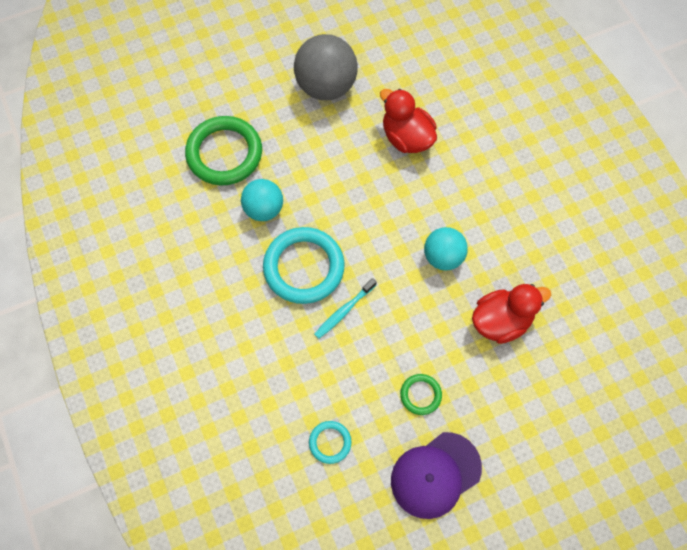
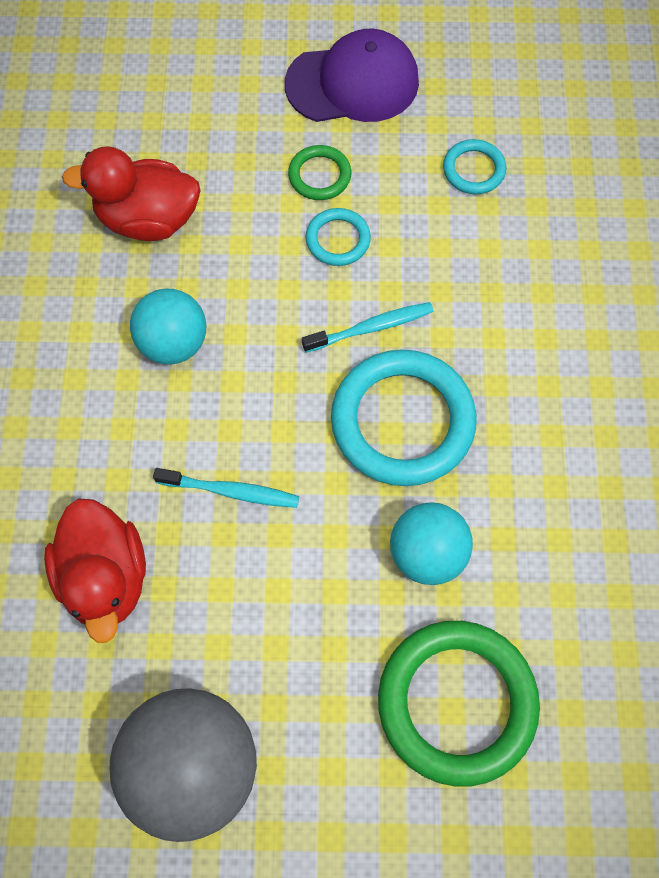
camera: 155 degrees left, 0 degrees up
(371, 197) = (231, 491): none -> turquoise toothbrush
(388, 356) = (338, 239): none -> turquoise ring

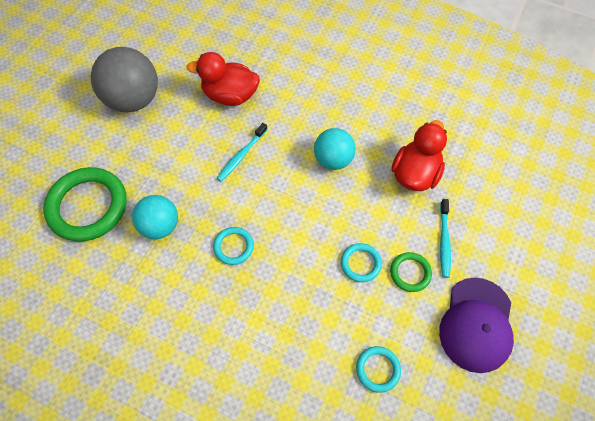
camera: 115 degrees right, 5 degrees down
(371, 328) = (296, 256): turquoise toothbrush -> turquoise toothbrush (444, 241)
(402, 421) = (233, 247): turquoise ring -> turquoise ring, size x0.48

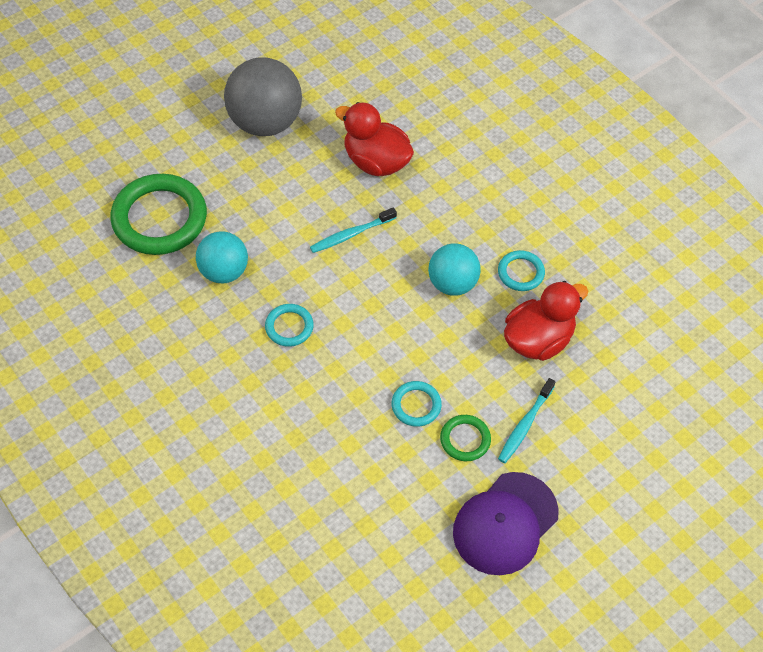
camera: 25 degrees right, 5 degrees down
(378, 369) = (370, 515): turquoise ring -> turquoise ring (520, 272)

